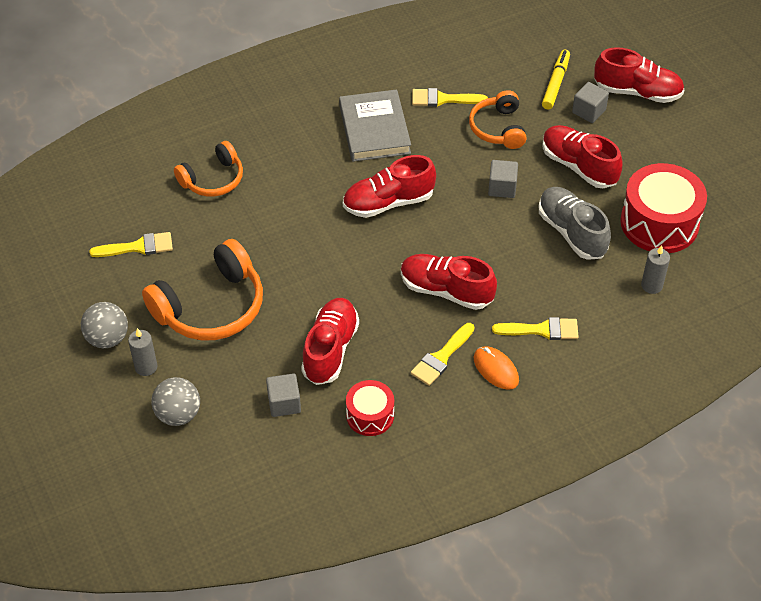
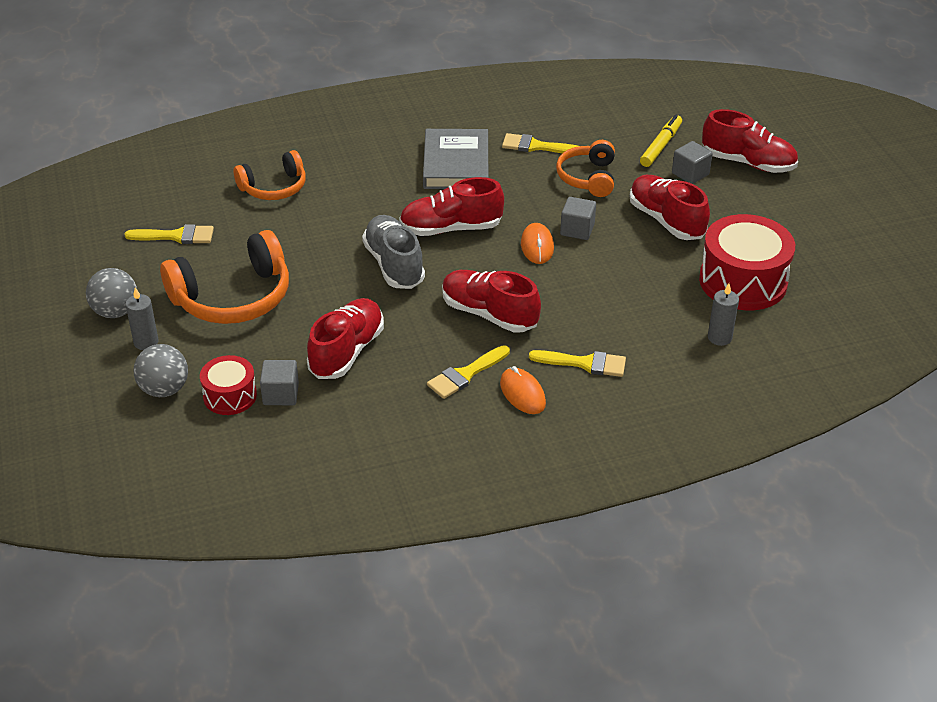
camera: 10 degrees right, 10 degrees down
(370, 415) = (370, 418): red drum -> red drum (230, 396)
(470, 211) = (537, 246): none -> orange mouse
(572, 232) = (642, 278): grey shoe -> grey shoe (394, 265)

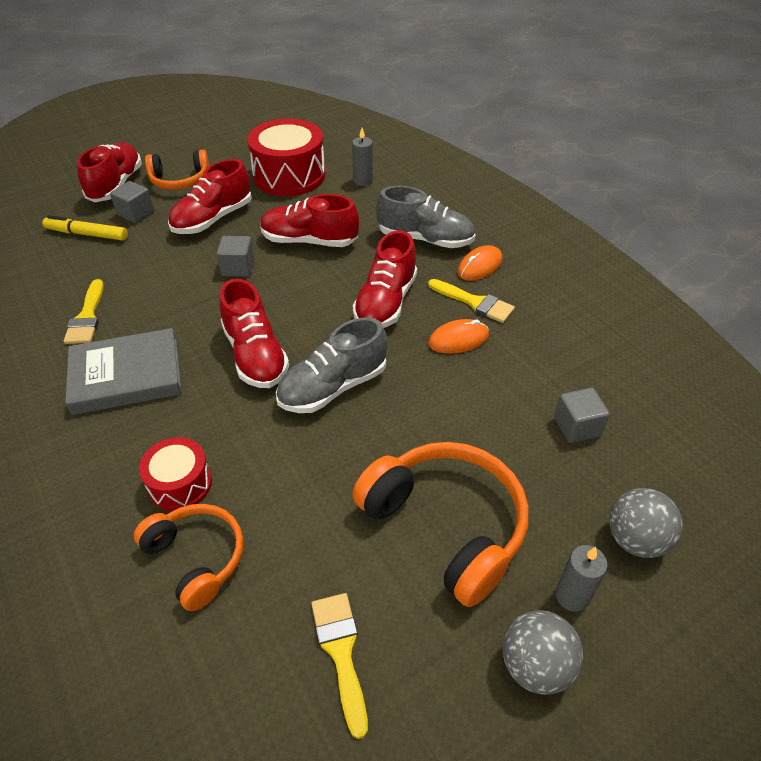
camera: 105 degrees left, 5 degrees up
(230, 396) = (605, 470): red drum -> red drum (180, 484)
(347, 352) = (487, 391): red shoe -> red shoe (309, 241)
(537, 246) = (271, 289): orange mouse -> orange mouse (458, 339)
(584, 363) = (425, 239): yellow brush -> grey shoe
(587, 178) = (147, 273): orange headphones -> orange headphones (180, 180)

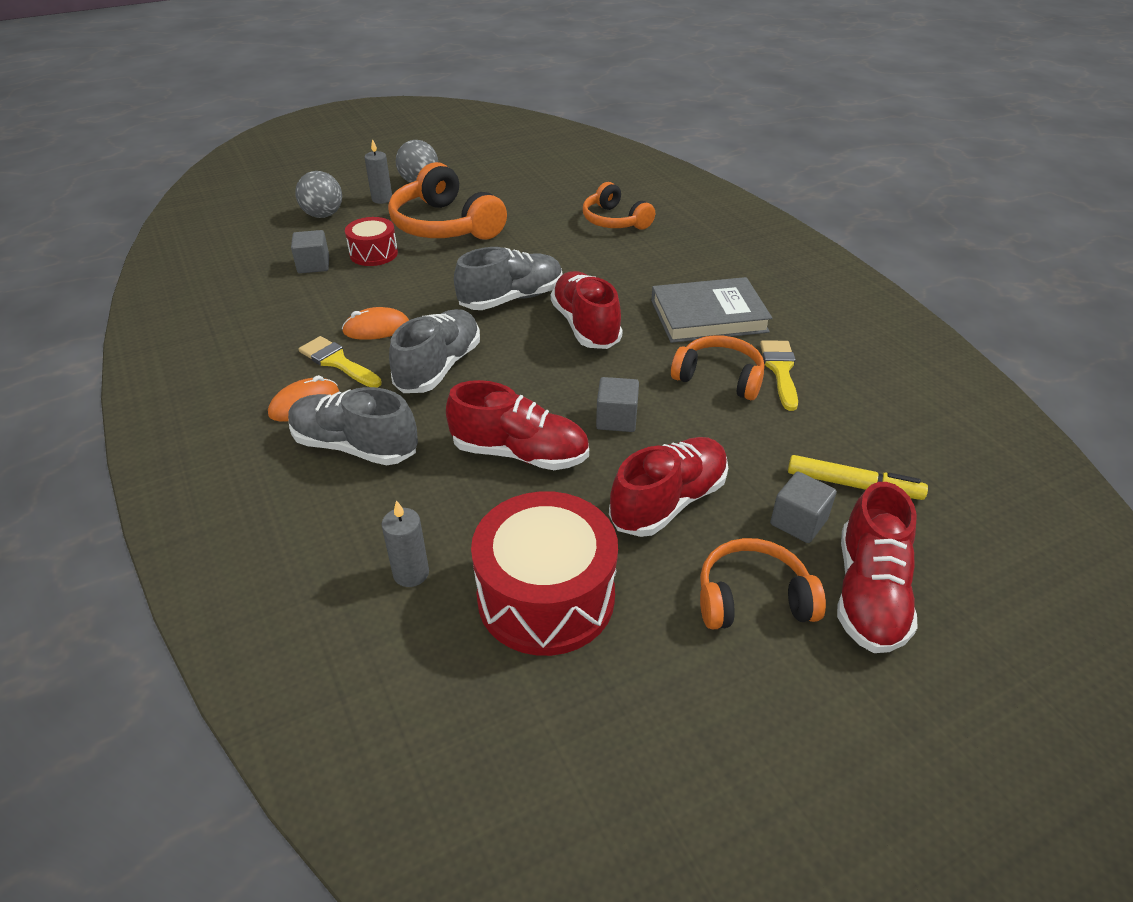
camera: 175 degrees left, 5 degrees down
(144, 307) = (719, 377): none -> orange headphones
(180, 484) = (635, 251): red drum -> red drum (373, 253)
(341, 652) = (525, 189): yellow brush -> none
(385, 302) = (439, 367): red shoe -> grey shoe

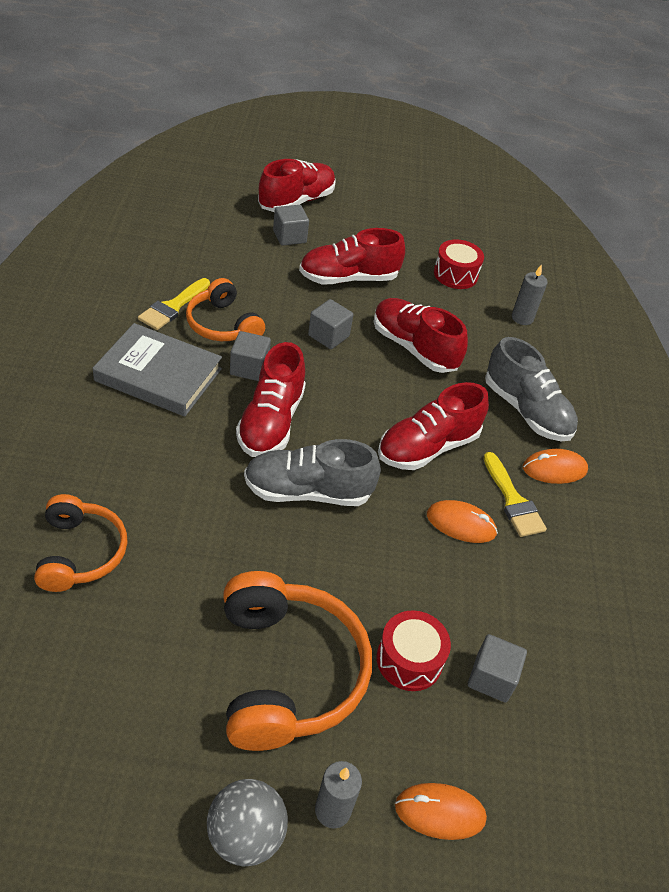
camera: 155 degrees left, 5 degrees up
(323, 215) = (440, 812): grey ball -> orange mouse
(439, 367) = (427, 447): grey shoe -> red shoe
(546, 596) = (455, 274): red drum -> red drum, size x0.56
(650, 354) = (249, 368): none -> grey cube
(752, 598) = (353, 226): orange headphones -> none
(853, 485) = (235, 234): yellow marker -> none

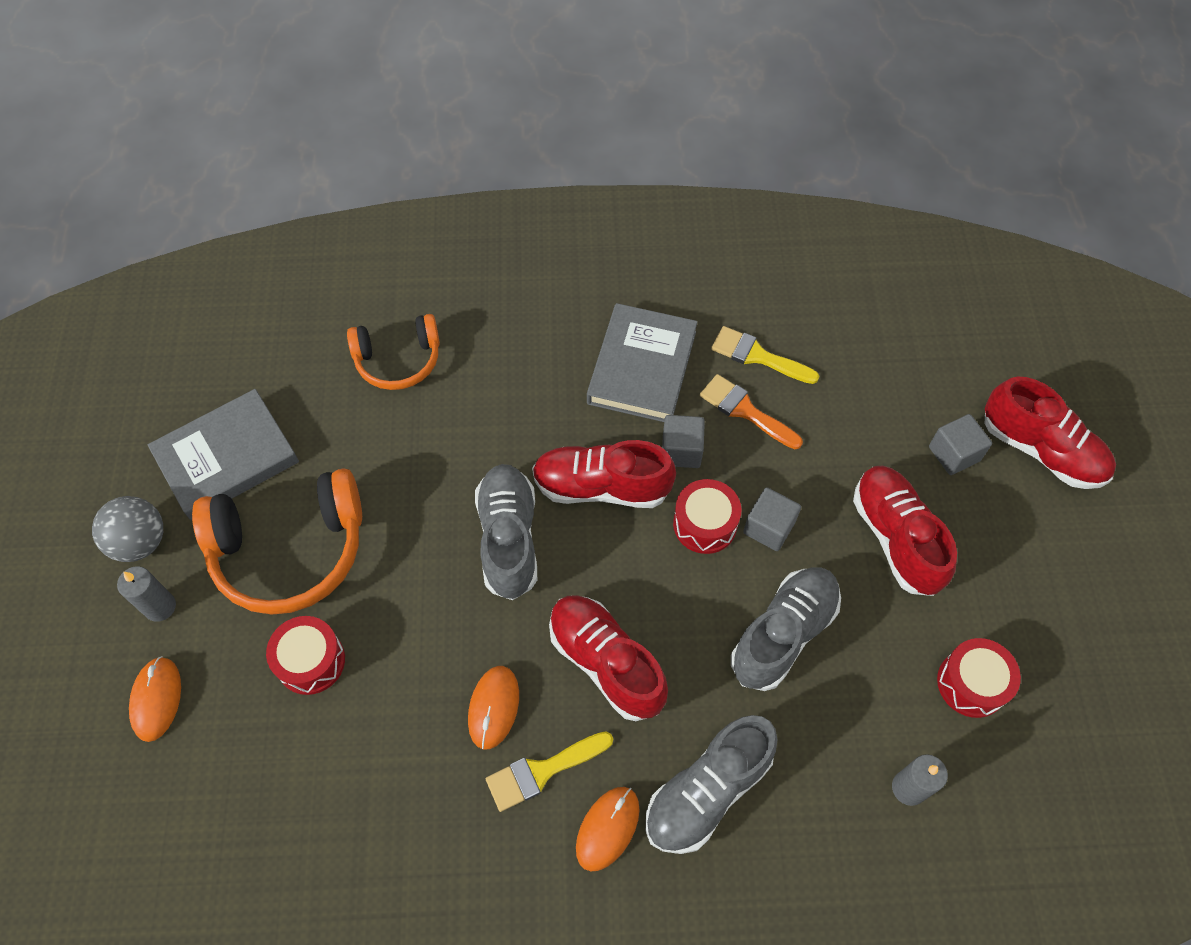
camera: 90 degrees right, 15 degrees up
(154, 733) = (227, 458): none -> grey book
(222, 325) = (745, 410): orange headphones -> orange brush
(318, 368) = (705, 524): none -> red drum
(414, 348) = (783, 634): red shoe -> grey shoe
(491, 678) = (296, 746): grey cube -> none
(554, 469) = (607, 828): orange mouse -> orange mouse turned 45 degrees clockwise

